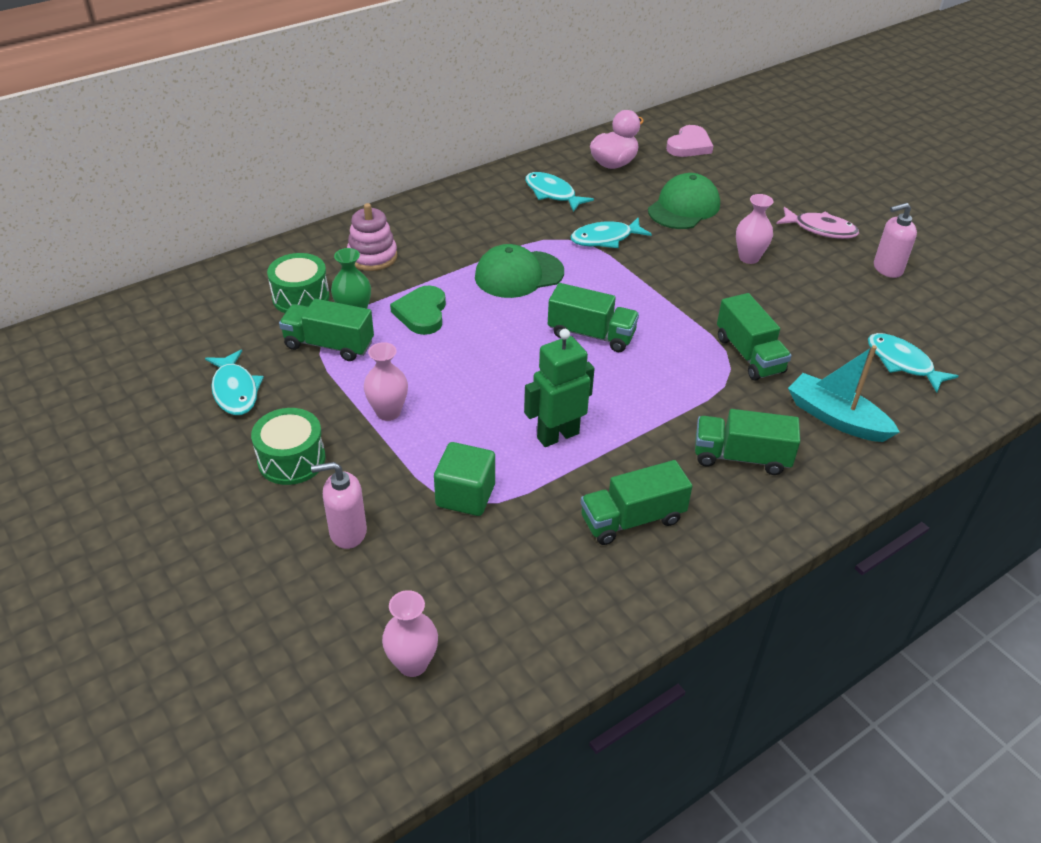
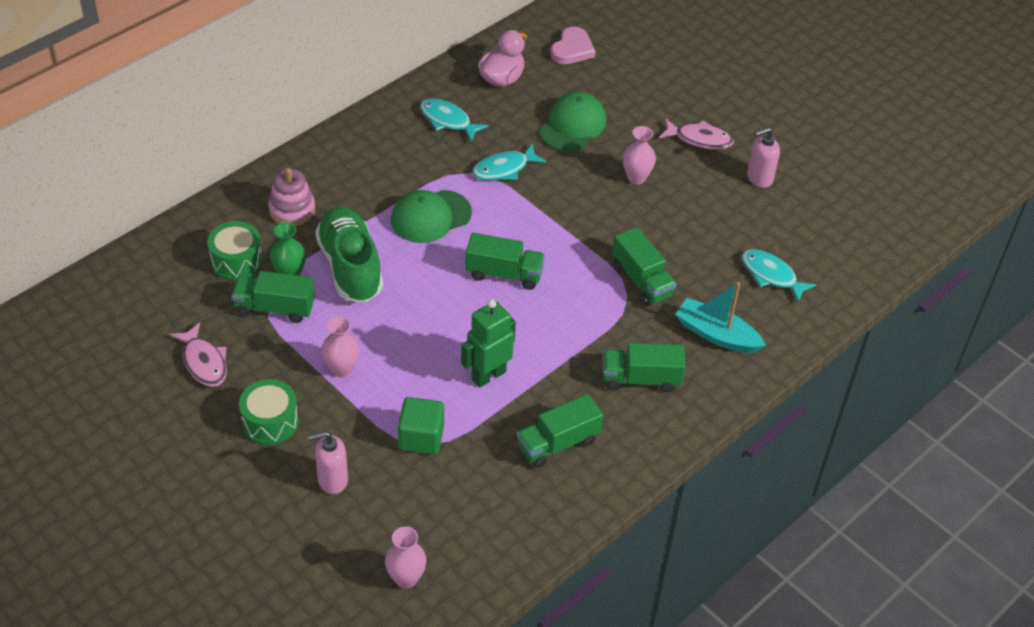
camera: 10 degrees left, 5 degrees up
(235, 390) = (203, 362): turquoise fish -> pink fish
(422, 313) = (350, 267): green heart -> green shoe

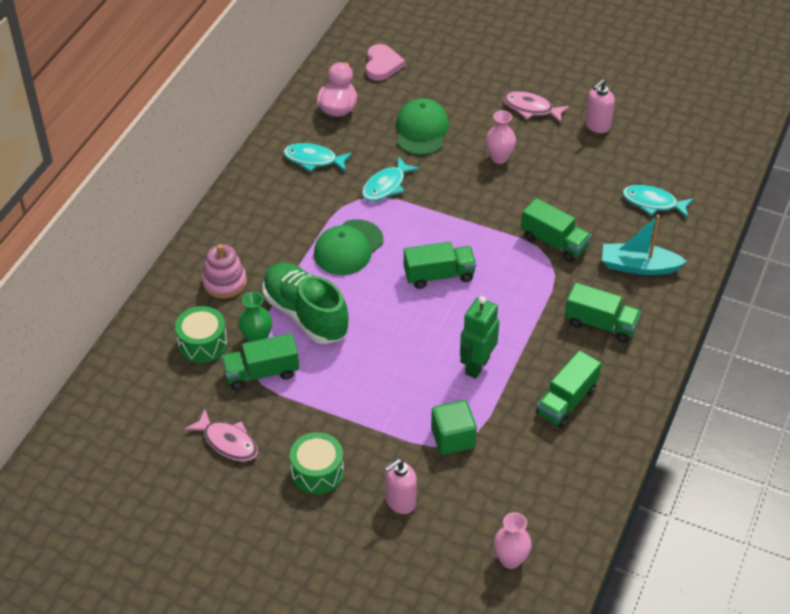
camera: 20 degrees left, 0 degrees up
(341, 369) = (351, 404): pink vase -> none
(640, 379) = (600, 324): green truck -> green truck turned 135 degrees counterclockwise
(699, 139) = (531, 108): pink fish -> pink fish turned 150 degrees counterclockwise

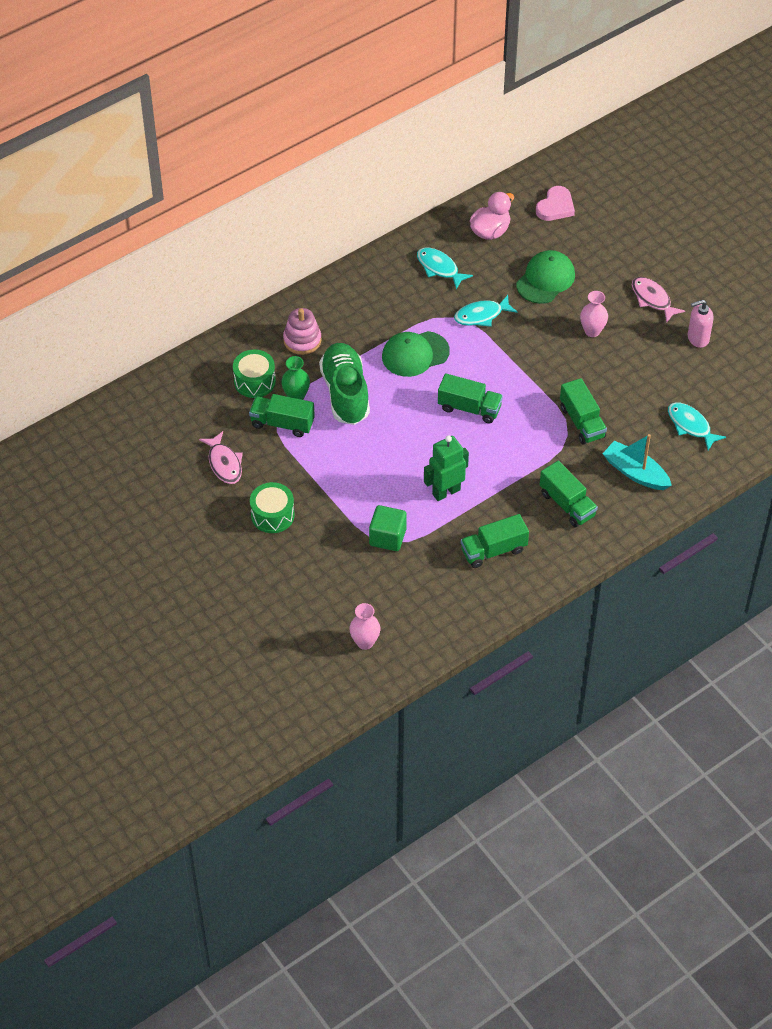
camera: 30 degrees right, 5 degrees up
(400, 501) = (316, 564): pink soap dispenser -> none

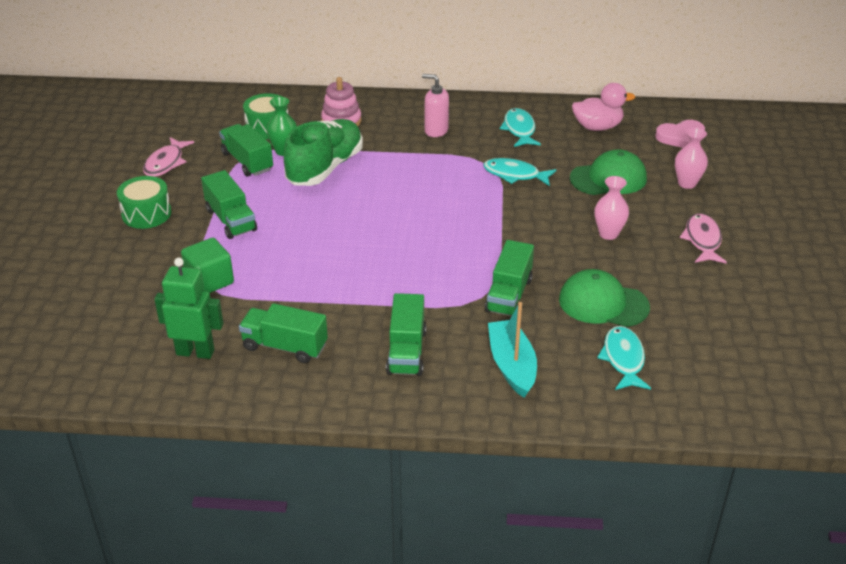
camera: 40 degrees right, 15 degrees down
(365, 642) = (70, 347): pink vase -> pink vase (687, 183)
(415, 354) = (420, 172): green cap -> green cap (603, 303)
(446, 492) = (308, 277): green robot -> green robot (195, 352)
(469, 408) = (415, 230): green truck -> green truck (231, 220)
(697, 338) = (717, 292): pink soap dispenser -> pink soap dispenser (436, 131)

